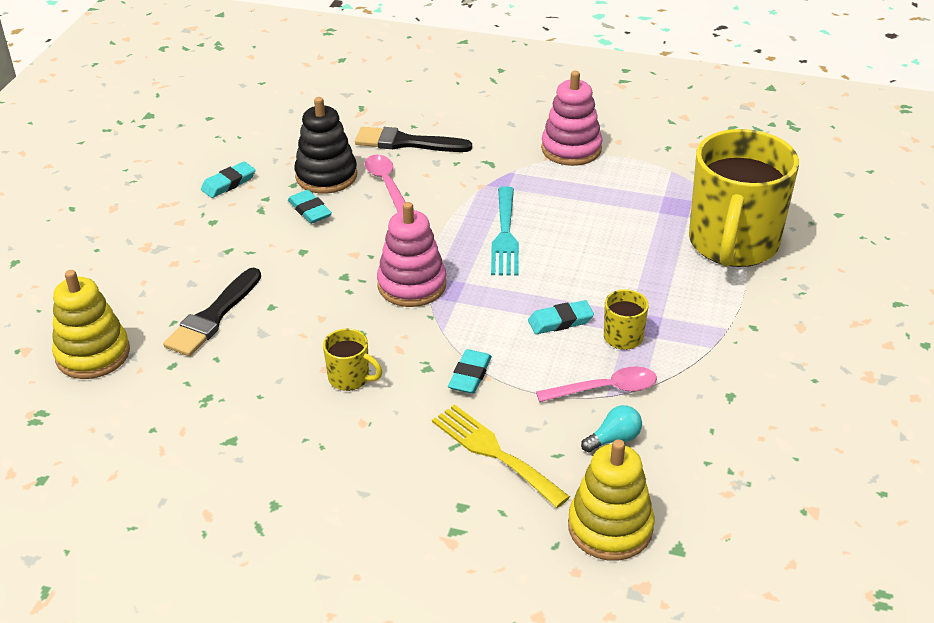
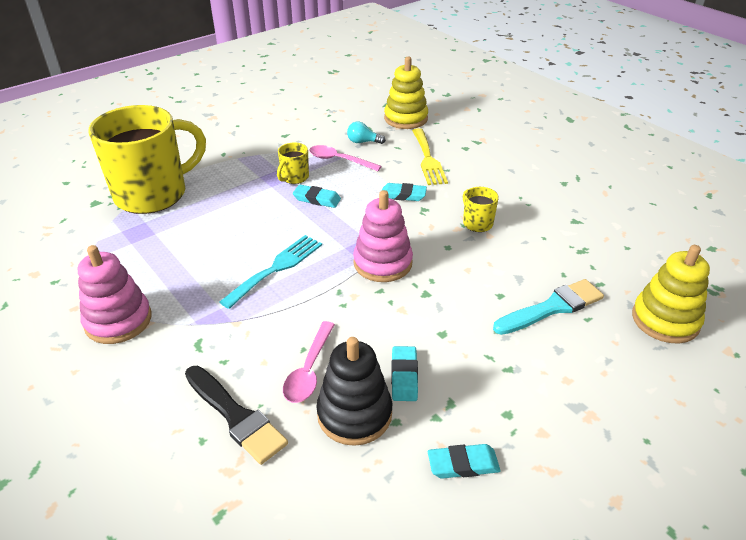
camera: 145 degrees left, 0 degrees up
(213, 317) = (552, 307): black brush -> turquoise brush
(470, 375) = (403, 195): turquoise eraser -> turquoise eraser turned 45 degrees clockwise

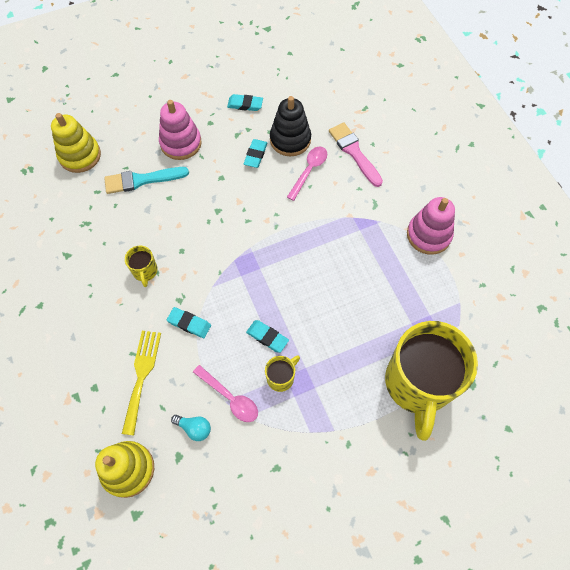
camera: 165 degrees left, 25 degrees up
(153, 194) = (418, 384): yellow mug -> yellow mug turned 60 degrees counterclockwise
(236, 416) = (354, 152): black brush -> pink brush
(276, 268) = (316, 259): turquoise fork -> none
(382, 263) = (236, 245): pink stacking toy -> pink stacking toy (181, 143)

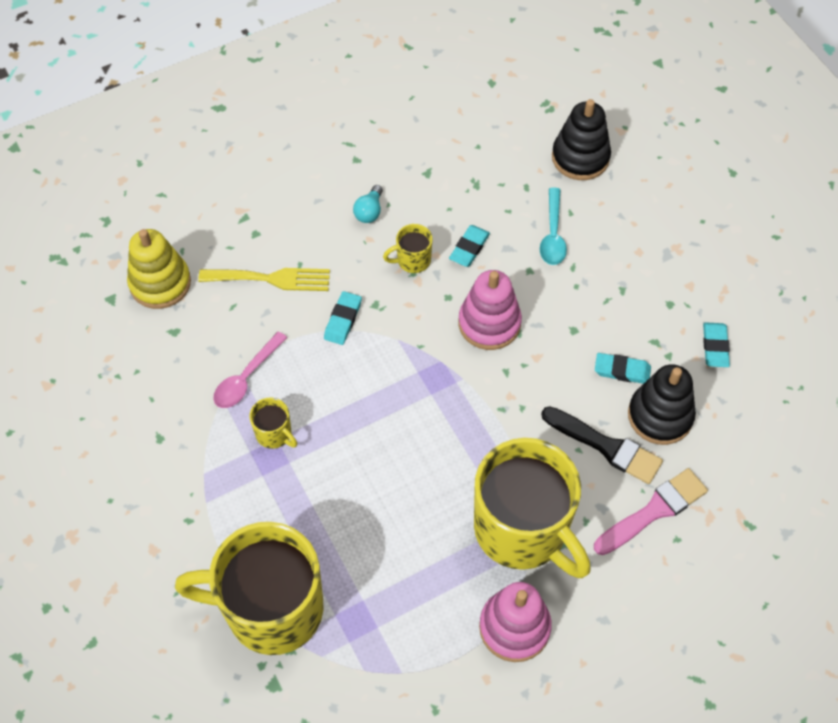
camera: 85 degrees right, 5 degrees down
(80, 155) = (580, 157): yellow stacking toy -> black stacking toy
(142, 180) = (553, 234): turquoise brush -> turquoise spoon
(181, 143) = (624, 272): pink stacking toy -> pink stacking toy (489, 323)
(194, 428) = (208, 343): turquoise light bulb -> turquoise light bulb (369, 211)
(267, 337) = (329, 413): turquoise eraser -> turquoise eraser (469, 248)
(309, 171) = (606, 446): pink spoon -> black brush
(364, 223) = (522, 530): none -> yellow mug

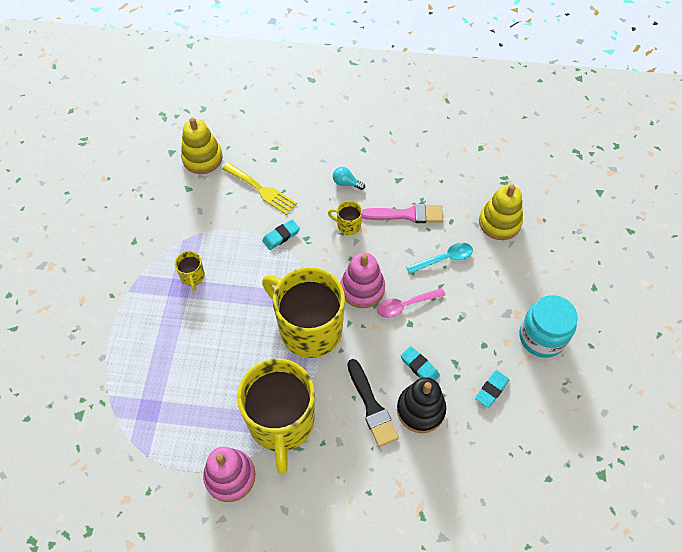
camera: 35 degrees right, 0 degrees up
(246, 377) = (204, 236): pink spoon -> pink spoon (405, 305)
(271, 609) = (112, 372): yellow mug -> yellow mug (309, 329)
(369, 211) = (346, 183): turquoise light bulb -> turquoise light bulb turned 60 degrees clockwise
(469, 248) = (387, 237): turquoise eraser -> none
(553, 234) = (444, 259): turquoise spoon -> turquoise spoon turned 150 degrees counterclockwise
(580, 157) = (499, 222): black stacking toy -> yellow stacking toy
(654, 511) = (369, 465): pink brush -> pink brush (406, 215)
(721, 258) = (542, 337): none -> turquoise jar

